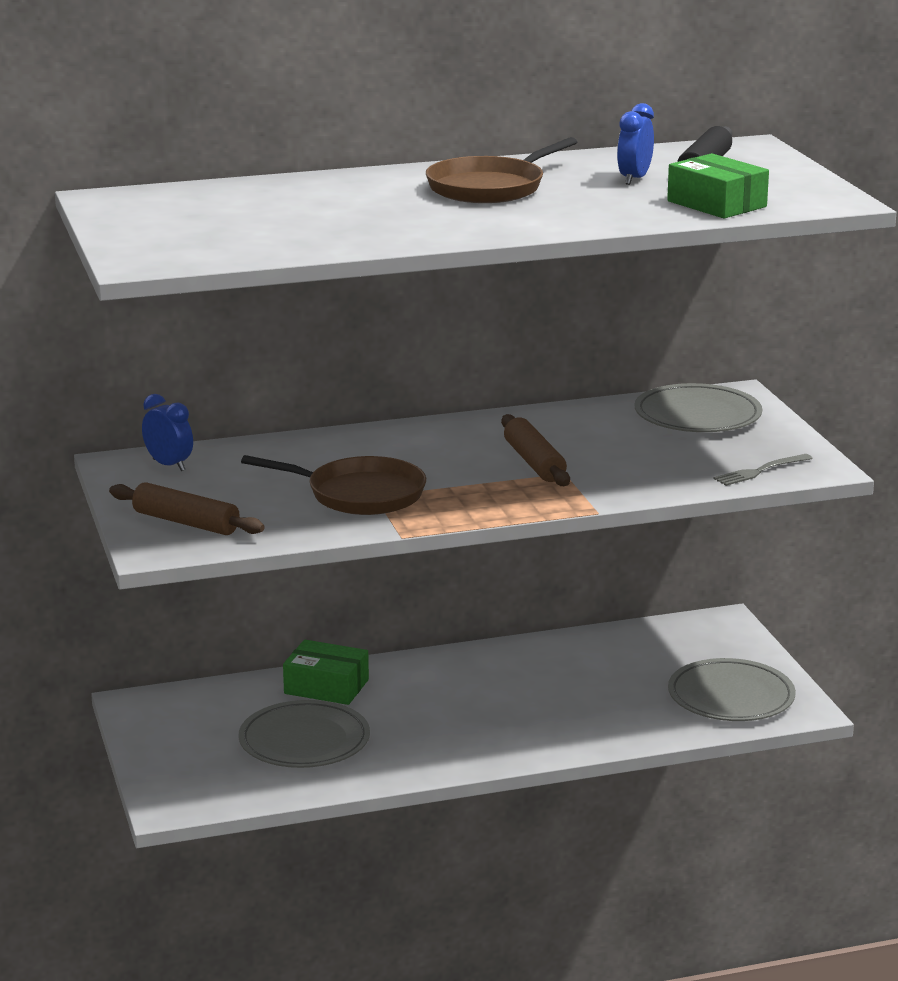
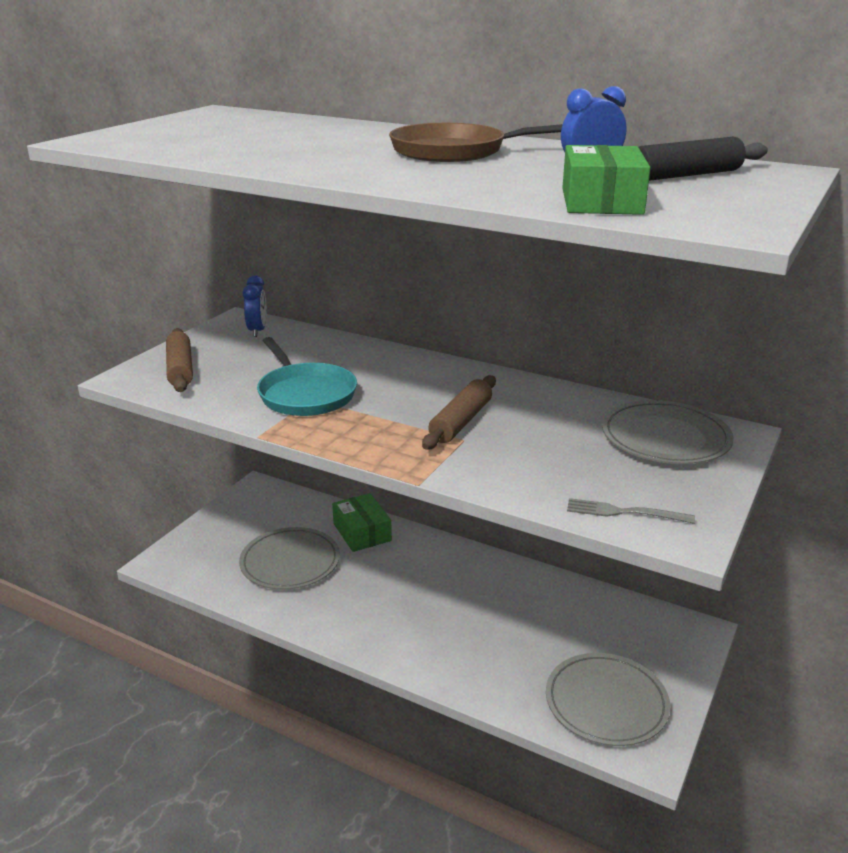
camera: 45 degrees right, 5 degrees up
(360, 494) = (305, 394): brown pan -> turquoise pan

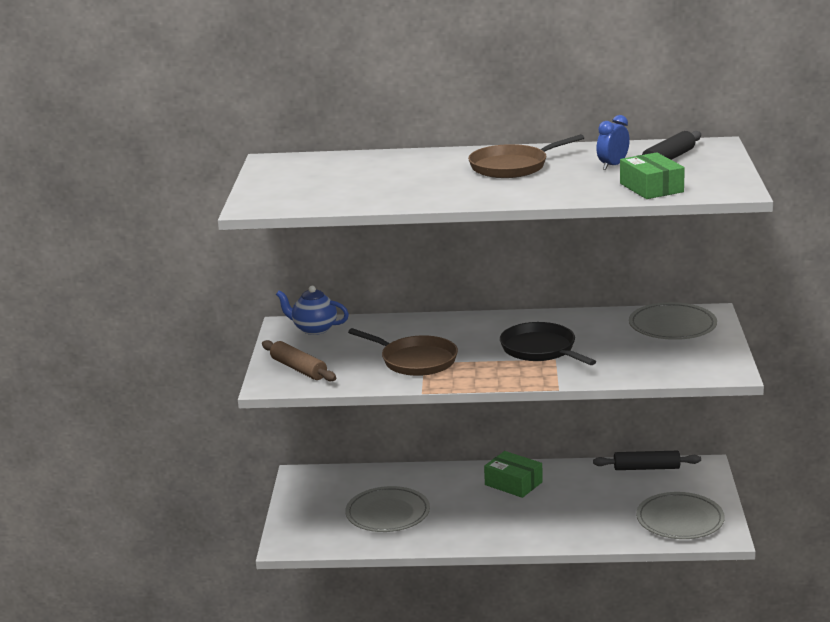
camera: 25 degrees left, 5 degrees down
(257, 331) = (314, 329): blue clock -> blue teapot
(305, 394) = (416, 361): turquoise pan -> brown pan
(362, 532) = (420, 479): green box -> green box (513, 483)
(461, 421) = (540, 349): brown rolling pin -> black pan
(620, 608) = (646, 468): none -> black rolling pin
(623, 512) = (687, 371): grey fork -> none

